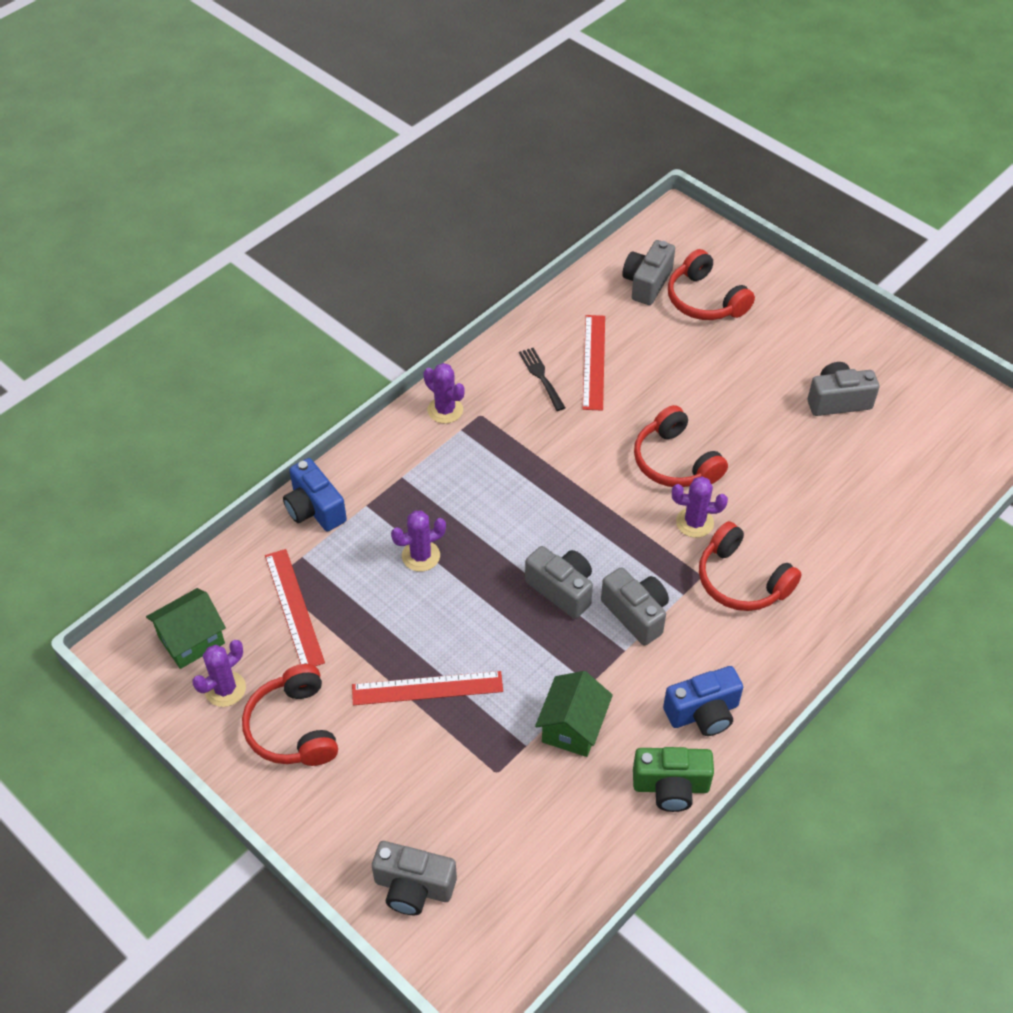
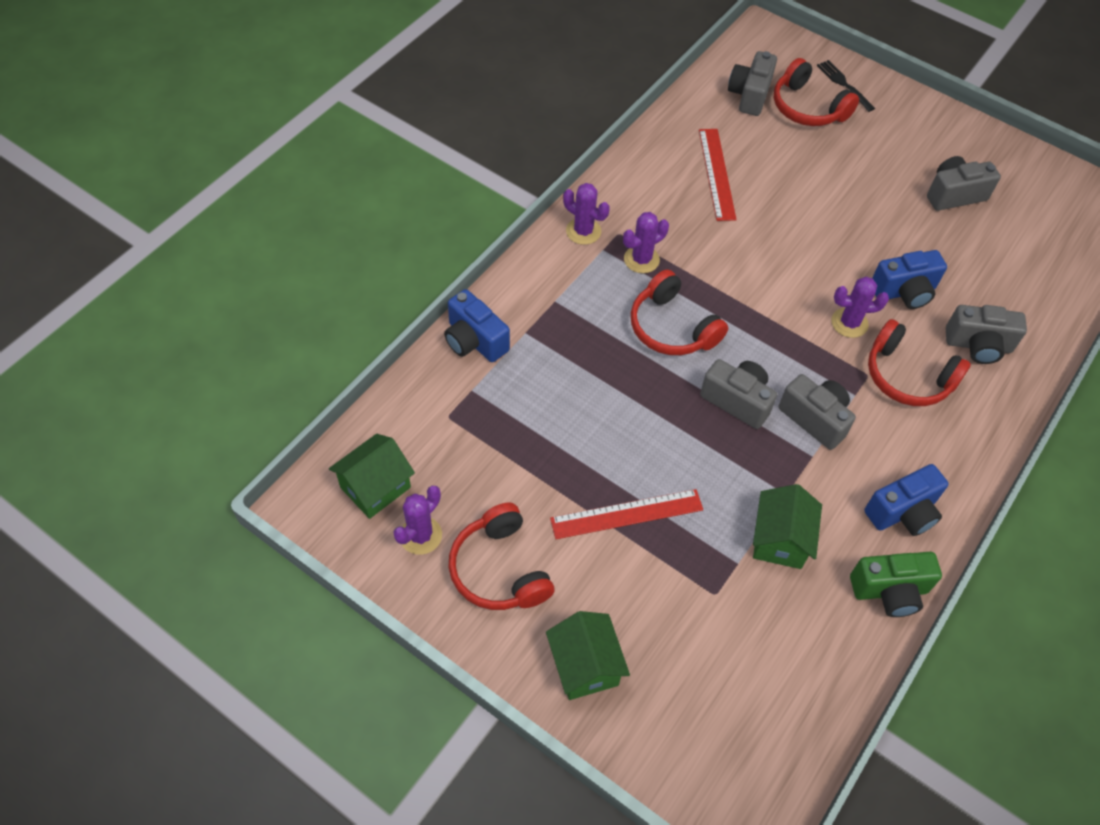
camera: 10 degrees left, 5 degrees up
(294, 608) = (474, 444): red ruler -> none
(356, 825) = (585, 666): none -> green house
(413, 887) = (658, 726): grey camera -> grey camera (978, 345)
(421, 556) = (591, 379): purple cactus -> purple cactus (641, 259)
(541, 376) = (669, 192): black fork -> black fork (843, 84)
(675, 462) = (816, 265): red headphones -> red headphones (672, 327)
(759, 496) = (904, 292): none -> blue camera

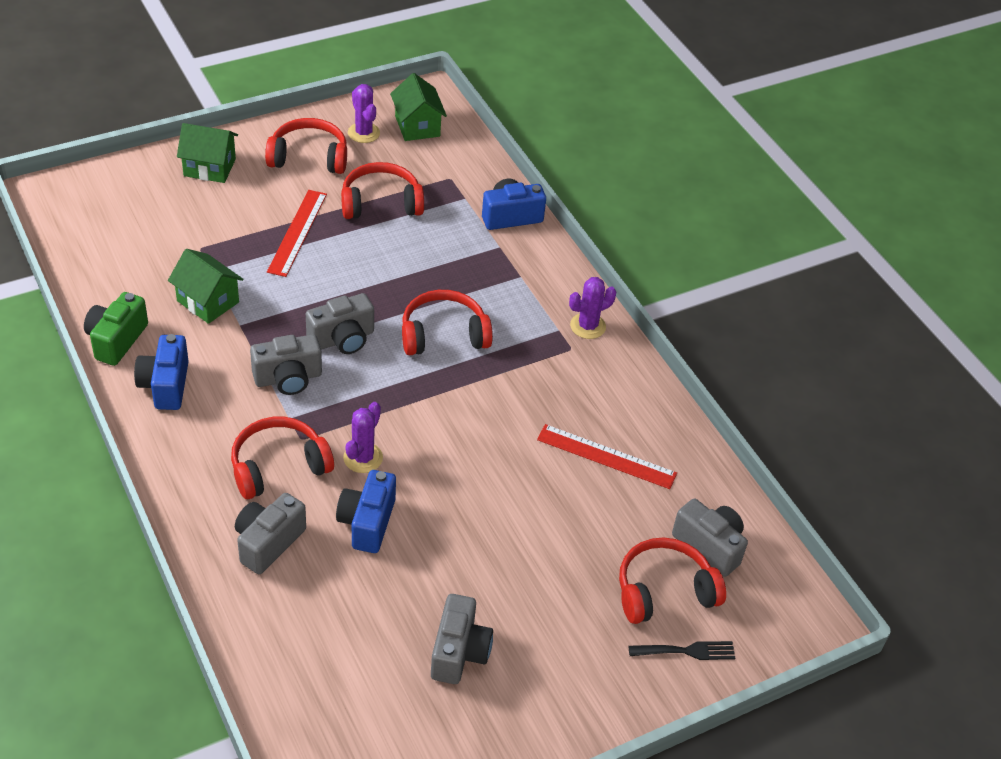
camera: 115 degrees right, 10 degrees down
(529, 460) = (381, 203): none -> red headphones
(641, 259) = (530, 349): purple cactus -> none

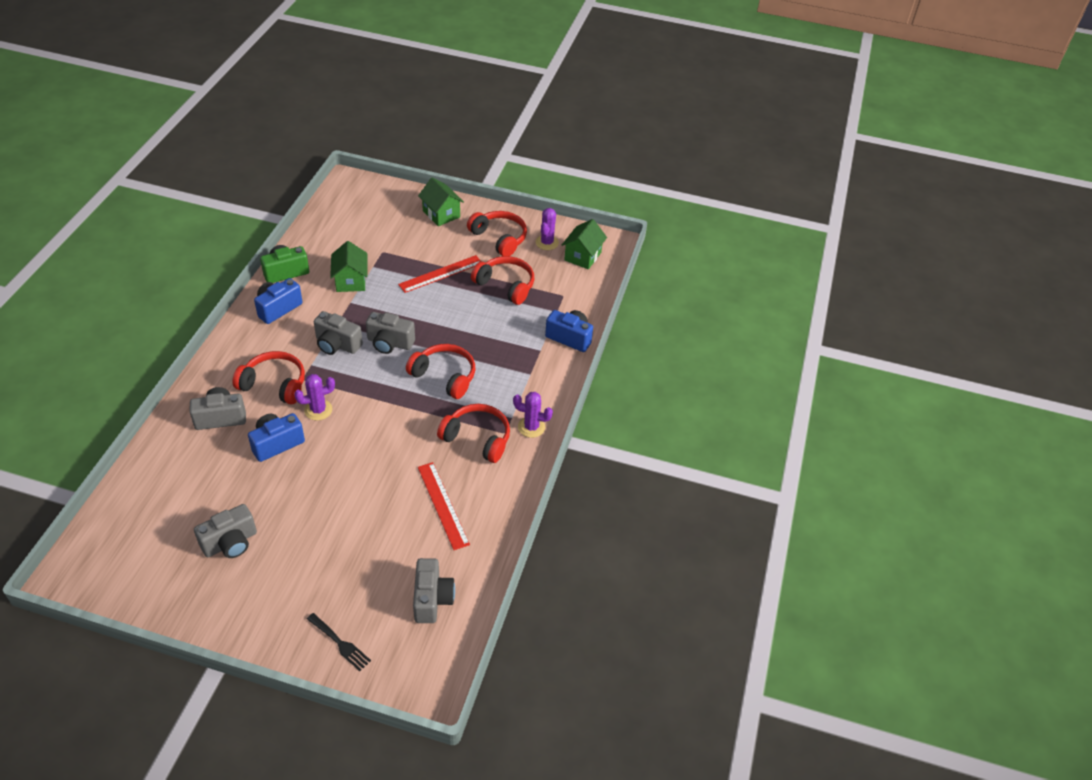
camera: 45 degrees right, 0 degrees up
(664, 590) = (373, 601): red headphones -> red headphones (477, 438)

